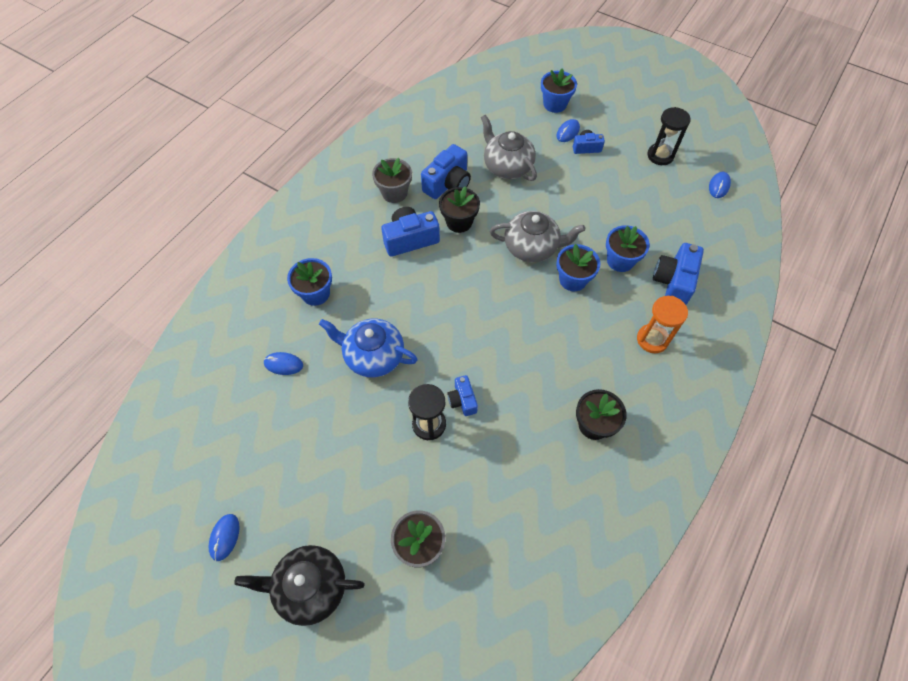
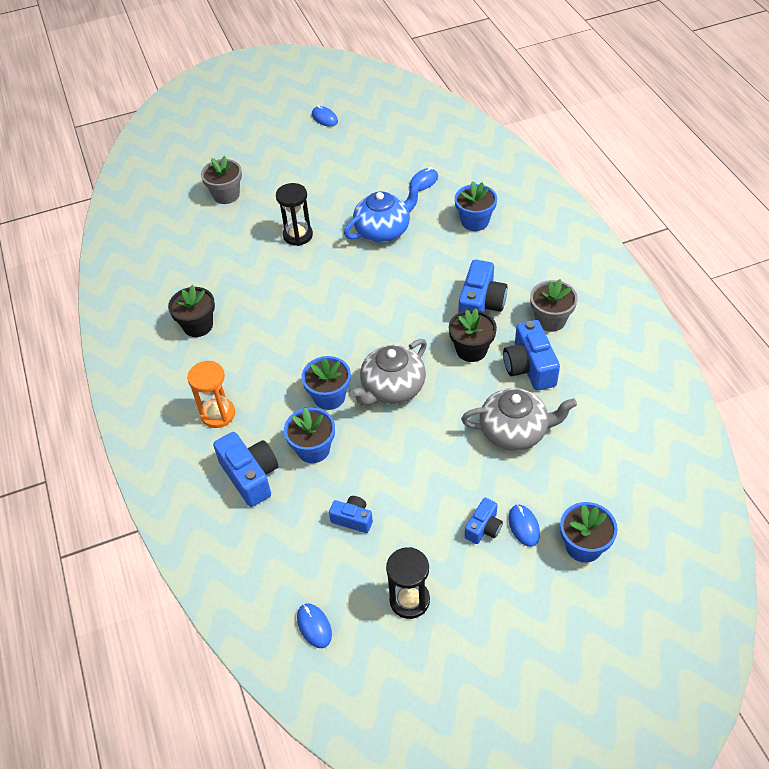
camera: 130 degrees right, 10 degrees down
(310, 587) = (257, 141): black teapot -> none
(462, 400) = (296, 262): blue camera -> blue camera (353, 519)

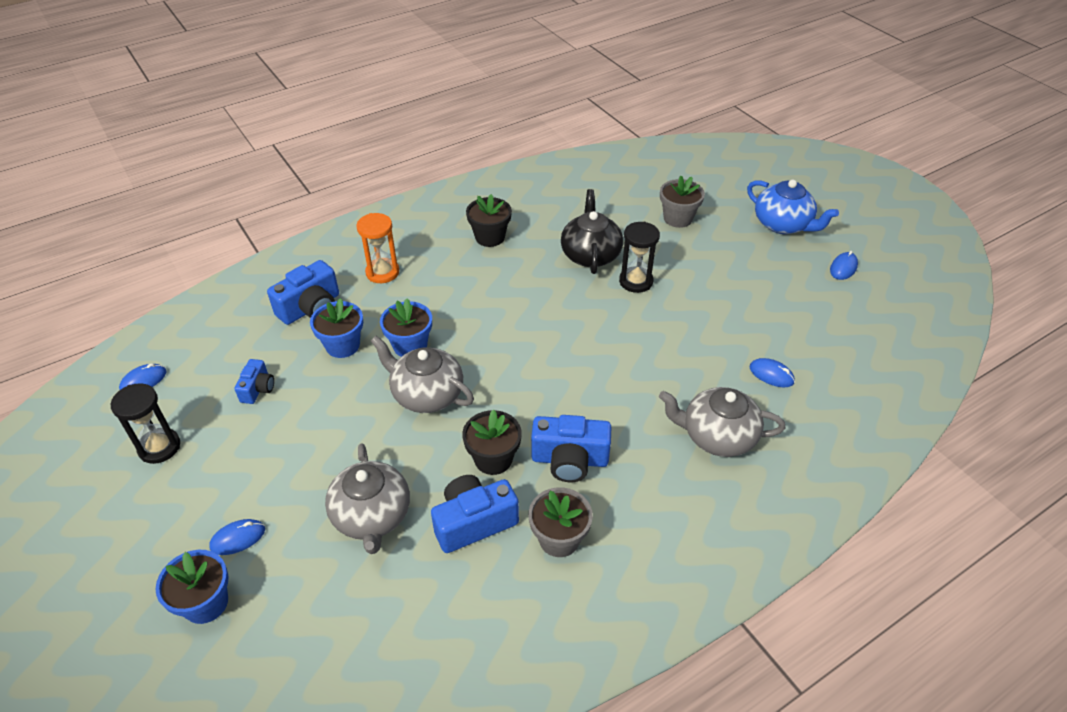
camera: 75 degrees right, 5 degrees down
(252, 258) = (590, 255): none -> black teapot
(383, 230) = (669, 350): blue teapot -> blue teapot (783, 224)
(475, 221) = (717, 436): blue flower pot -> grey teapot
(484, 528) = (239, 500): blue camera -> none

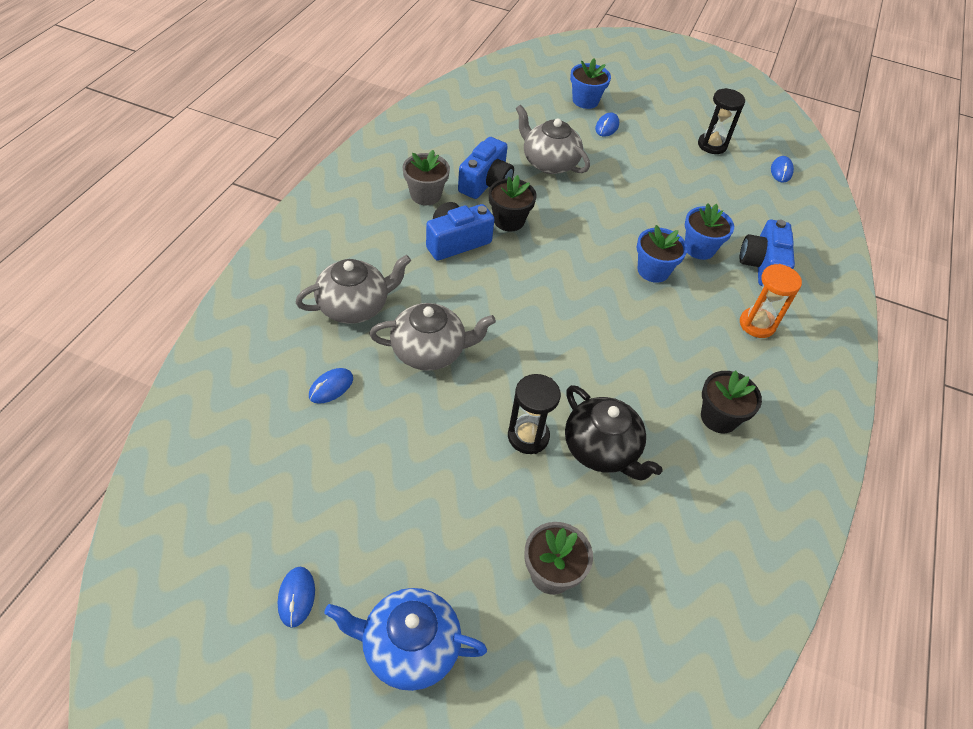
camera: 140 degrees right, 5 degrees up
(258, 389) = (709, 196): blue camera -> none
(426, 394) = (598, 241): grey teapot -> grey teapot (429, 351)
(771, 375) = (331, 387): blue mouse -> blue mouse turned 45 degrees counterclockwise

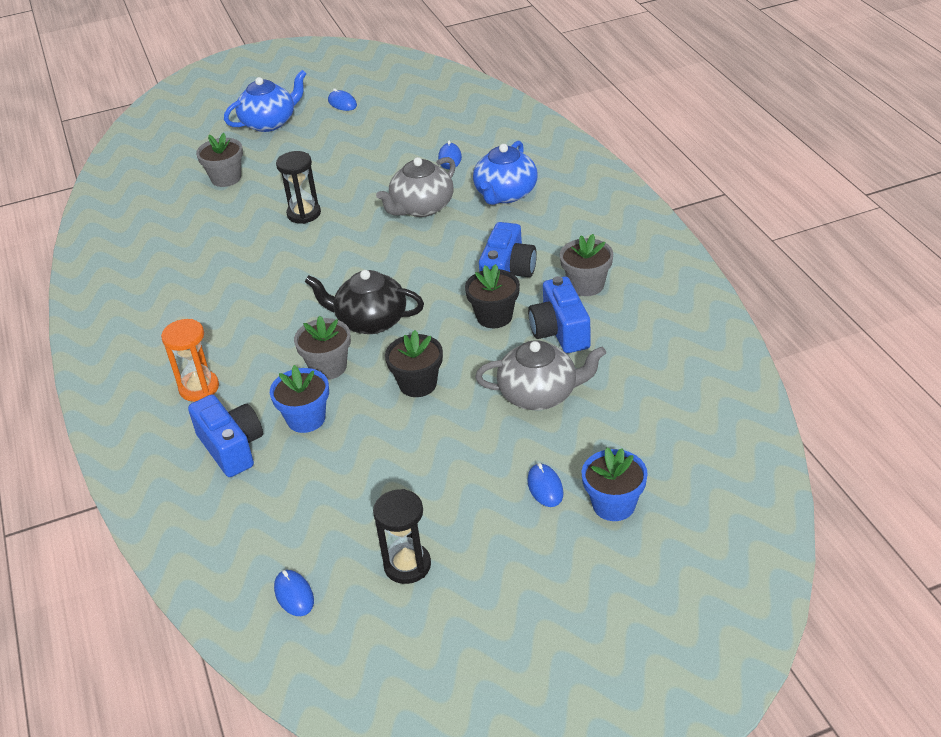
camera: 145 degrees right, 10 degrees down
(354, 306) = (505, 194): grey teapot -> blue teapot
(601, 449) = (250, 237): black teapot -> black teapot (370, 321)
(653, 270) = (328, 367): blue flower pot -> grey flower pot
(719, 417) = (183, 303): black flower pot -> black flower pot (418, 384)

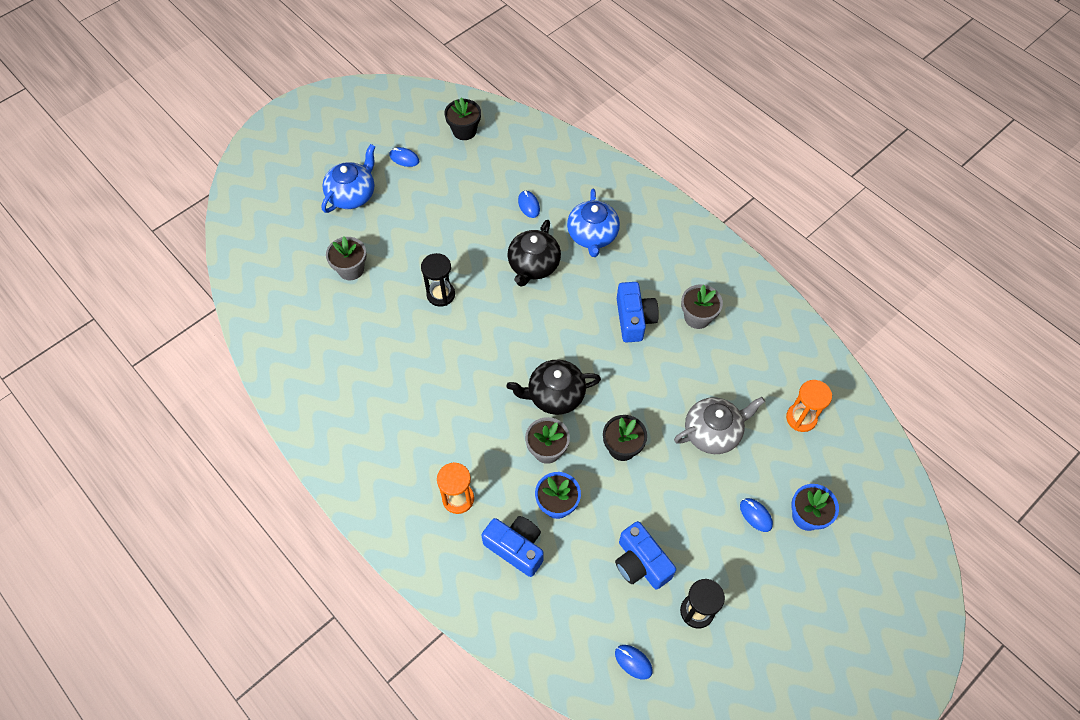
camera: 25 degrees left, 20 degrees up
(421, 207) = (533, 265): grey teapot -> black teapot
(494, 316) = (645, 366): black flower pot -> black flower pot (464, 131)
(560, 331) = (699, 368): blue camera -> blue camera (640, 563)
(664, 405) = (801, 418): none -> orange hourglass

